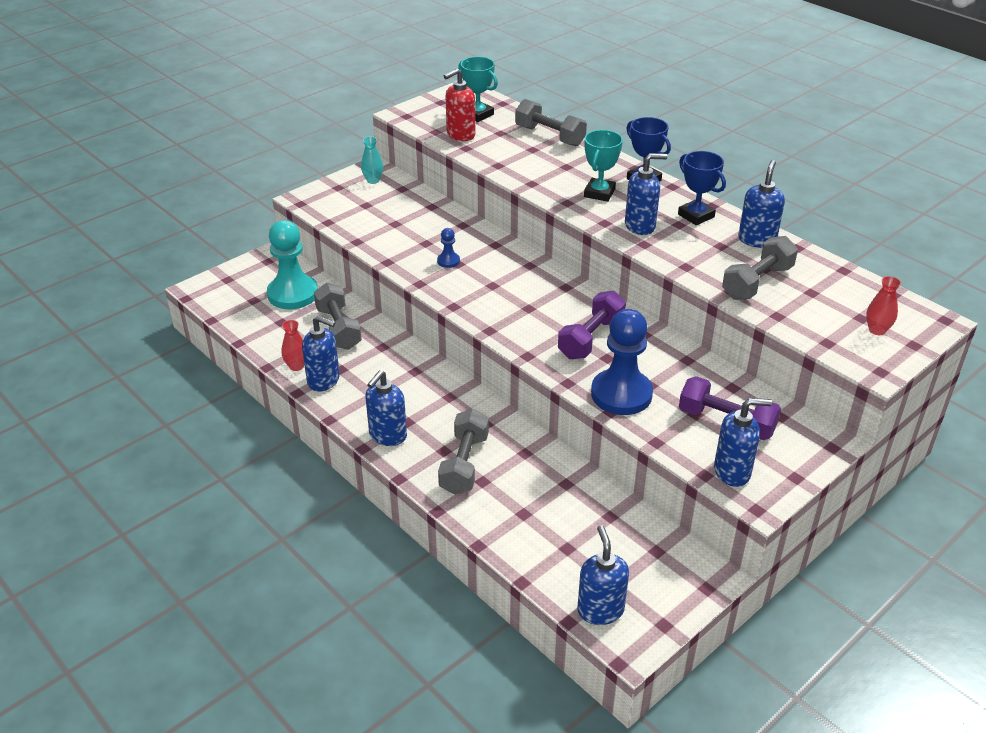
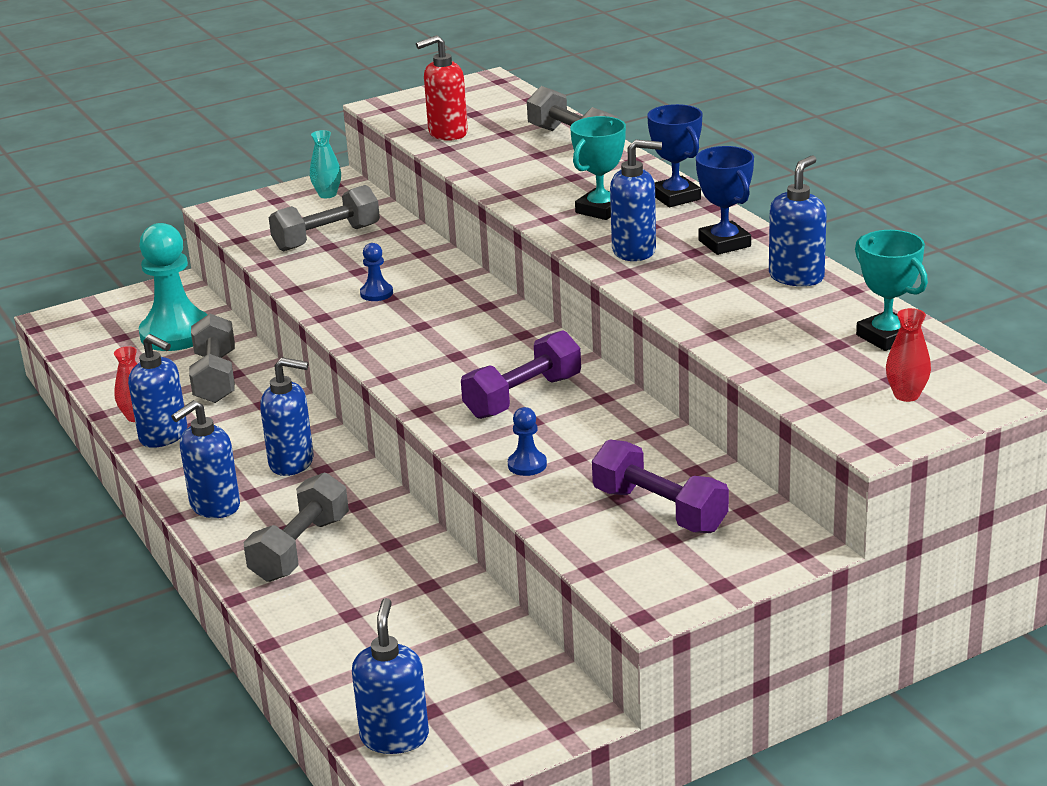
camera: 15 degrees right, 10 degrees down
(478, 114) = (487, 111): turquoise trophy -> turquoise trophy (886, 337)
(621, 394) = (527, 465): blue pawn -> blue pawn, size x0.44
(732, 472) = (632, 569): blue soap dispenser -> blue soap dispenser (292, 463)
(757, 282) = (763, 327): grey dumbbell -> grey dumbbell (327, 238)

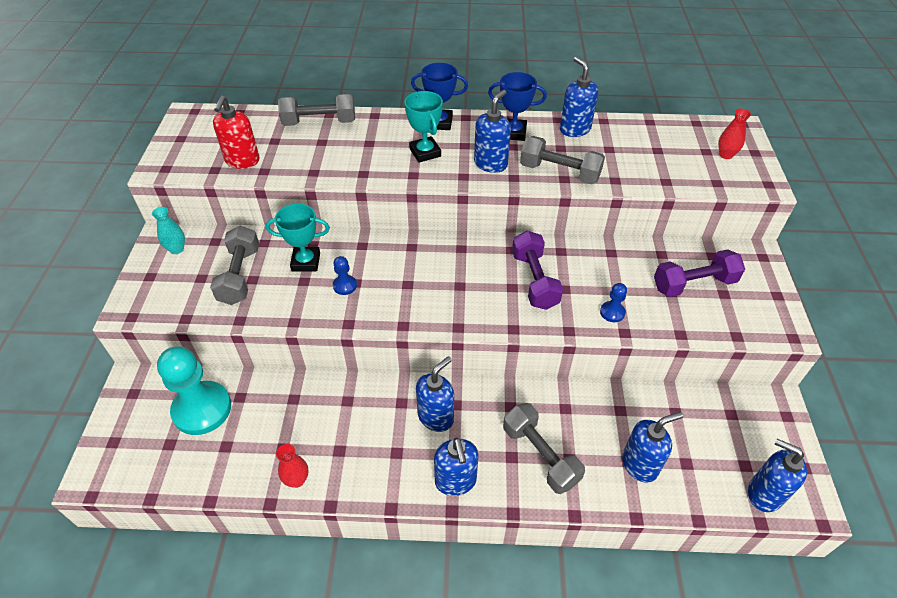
camera: 60 degrees left, 20 degrees up
(164, 436) = (339, 474): blue soap dispenser -> blue soap dispenser (640, 464)
(215, 378) = (288, 412): grey dumbbell -> grey dumbbell (559, 172)
(886, 337) = (662, 134): turquoise trophy -> turquoise trophy (306, 262)

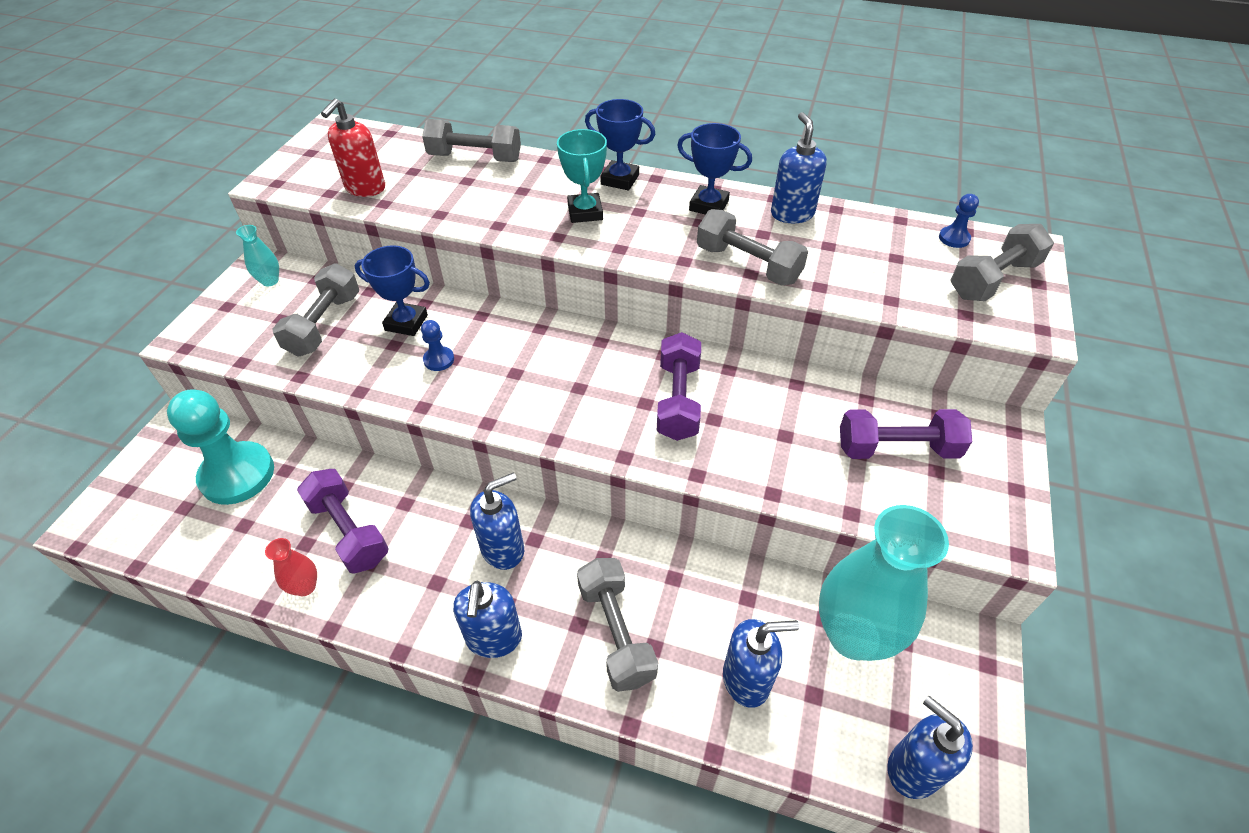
camera: 15 degrees right, 0 degrees up
(306, 262) = (406, 323): turquoise trophy -> blue trophy
(312, 431) = (349, 531): none -> purple dumbbell
(491, 164) = (662, 239): blue soap dispenser -> none
(612, 312) = (766, 463): blue pawn -> blue pawn (954, 238)
(698, 418) = (853, 635): none -> turquoise vase
(726, 155) = (993, 279): red vase -> grey dumbbell

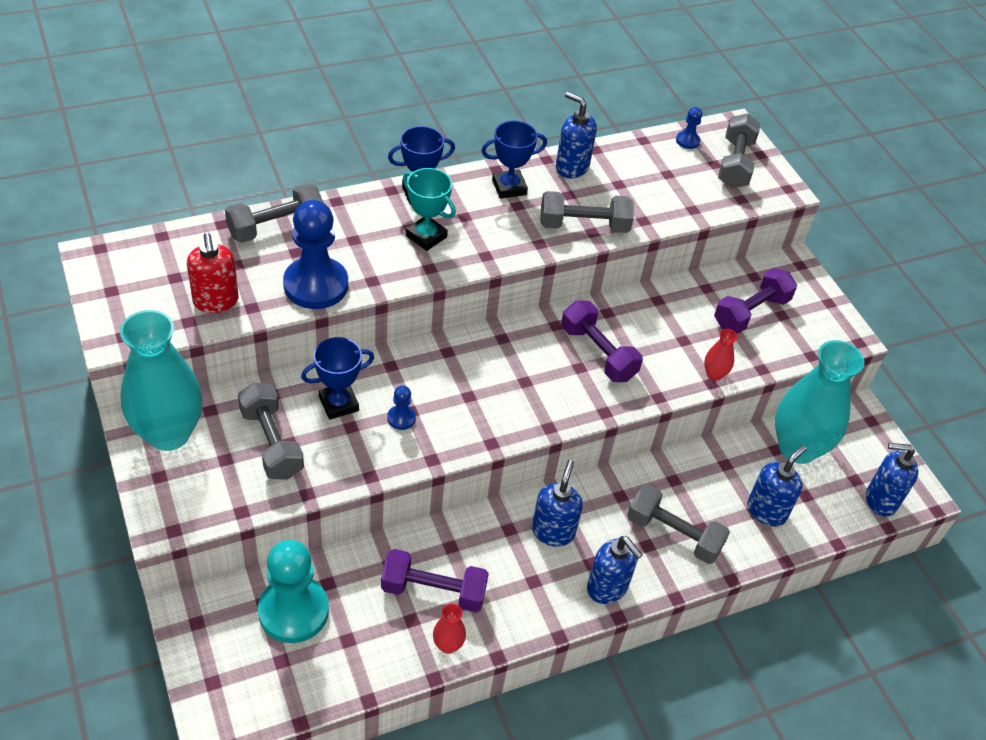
camera: 45 degrees left, 0 degrees up
(270, 281) = (169, 433): turquoise vase -> turquoise vase, size x2.42
(450, 209) = (316, 285): none -> blue pawn
(785, 487) = (714, 374): none -> red vase

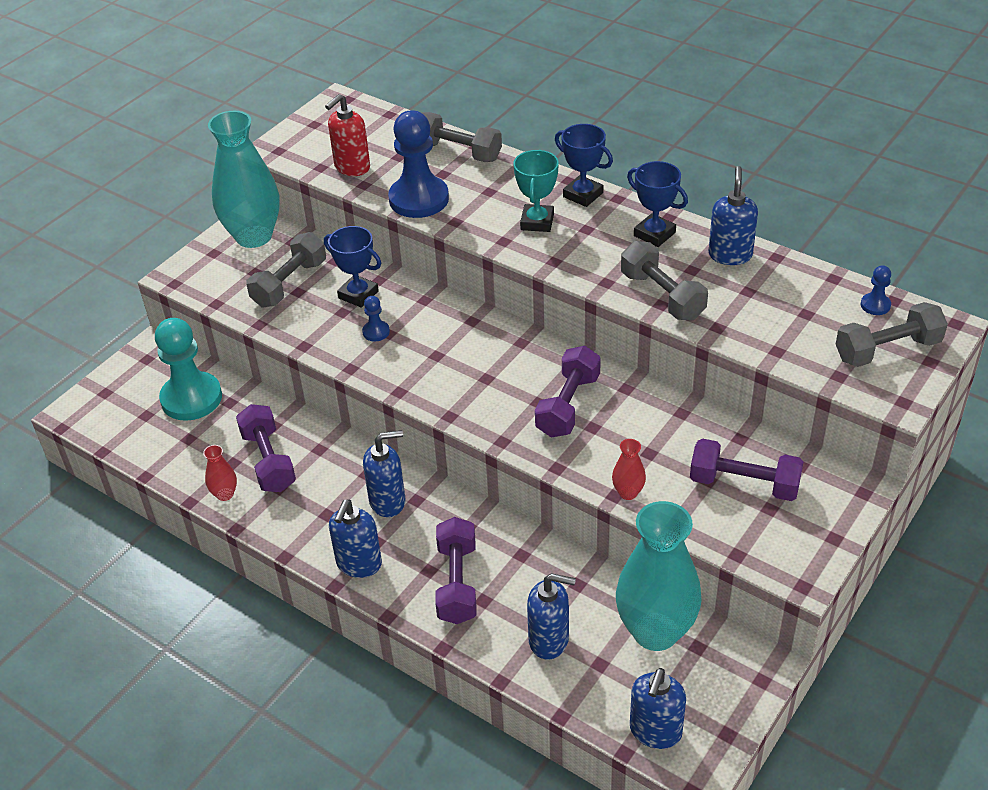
camera: 65 degrees right, 5 degrees down
(673, 534) = (457, 583): grey dumbbell -> purple dumbbell
(880, 500) = (655, 731): blue soap dispenser -> blue soap dispenser turned 135 degrees counterclockwise

